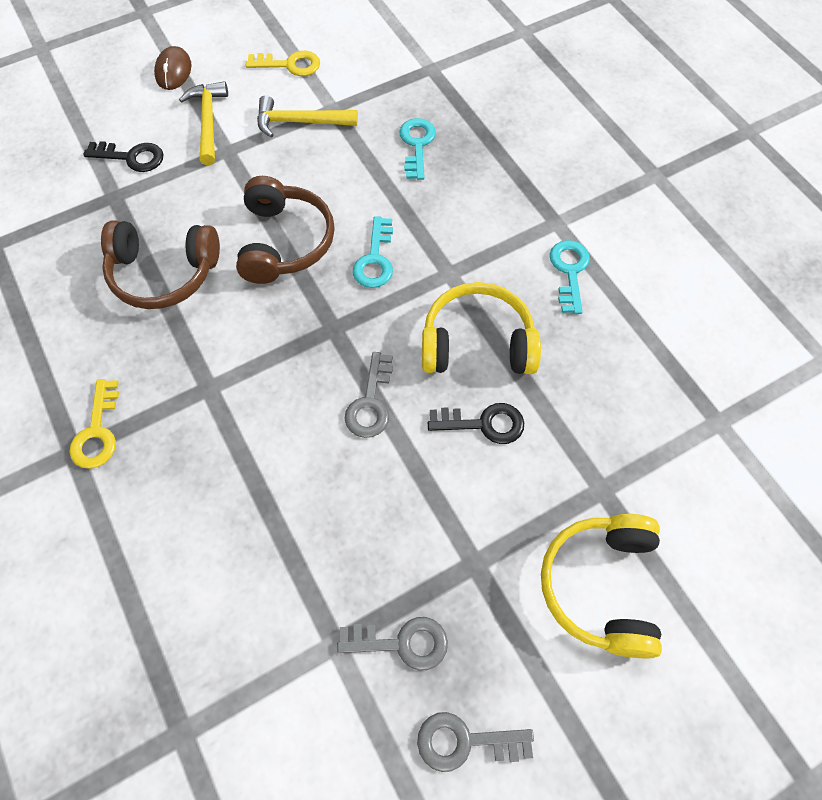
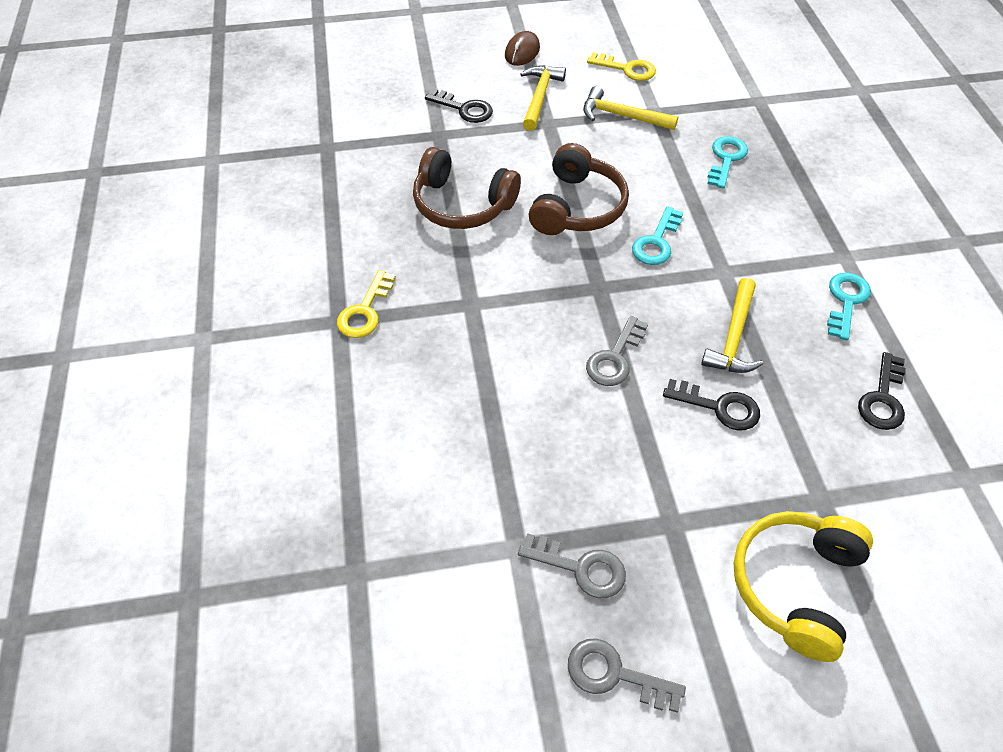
camera: 20 degrees right, 10 degrees down
(477, 343) = (734, 337): yellow headphones -> yellow hammer
(627, 365) = (882, 398): none -> black key

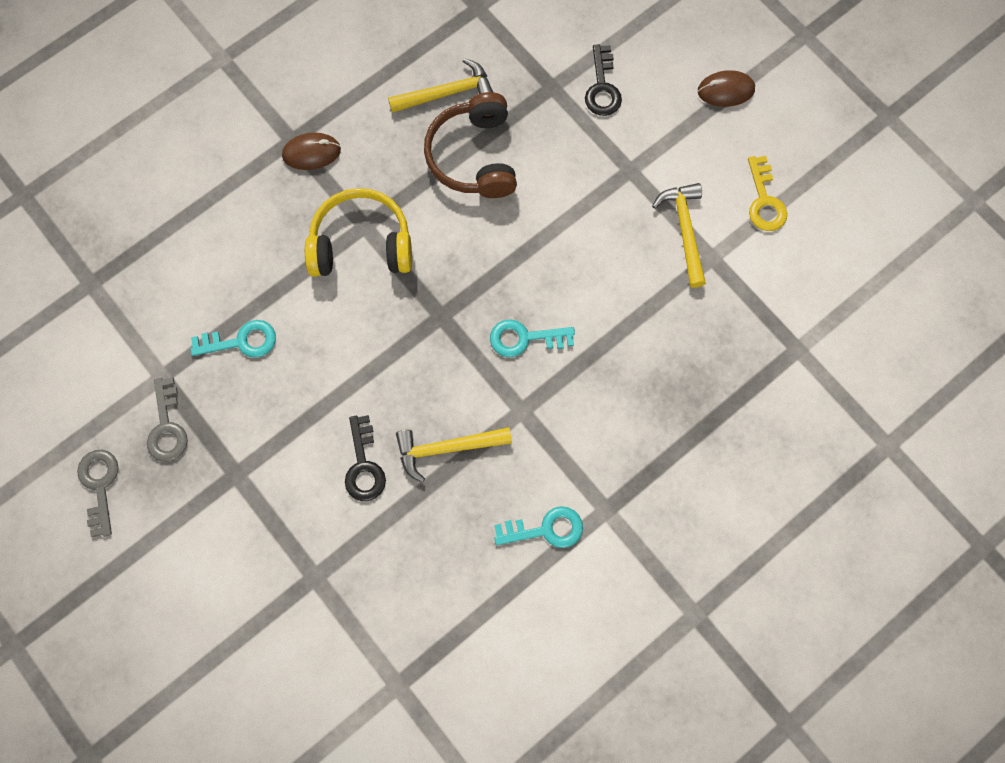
camera: 60 degrees right, 20 degrees up
(365, 311) = (311, 153): yellow key -> brown mouse
(539, 97) = (664, 143): yellow hammer -> yellow hammer (447, 93)
(577, 207) = (529, 252): brown headphones -> none
(615, 358) = (370, 364): grey key -> none
(726, 159) = (680, 353): turquoise key -> turquoise key (241, 341)
(795, 585) = (228, 581): yellow headphones -> yellow headphones (361, 244)
(882, 398) = (445, 594): black key -> none

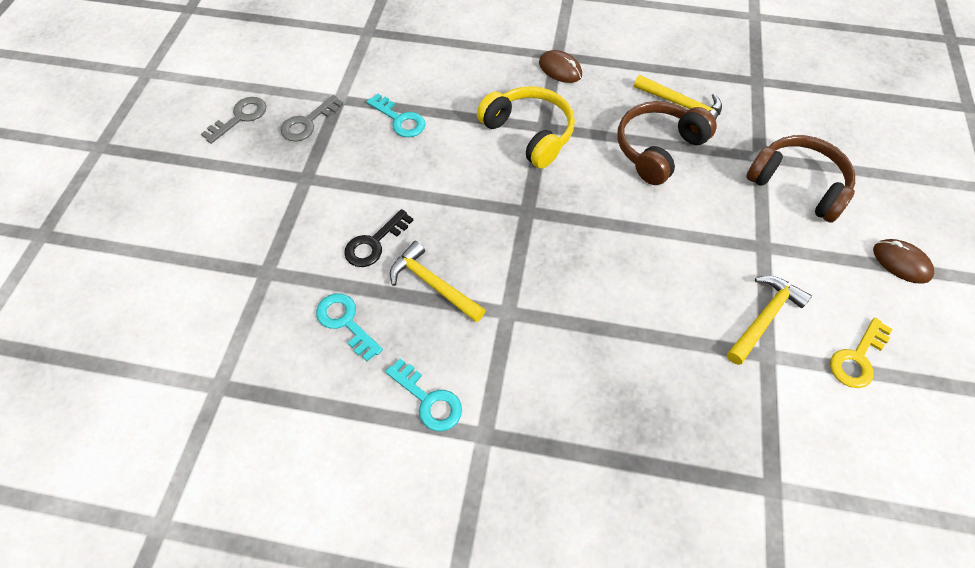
camera: 50 degrees right, 15 degrees down
(524, 338) = (564, 273): turquoise key -> turquoise key (345, 322)
(602, 87) = (798, 184): black key -> brown headphones

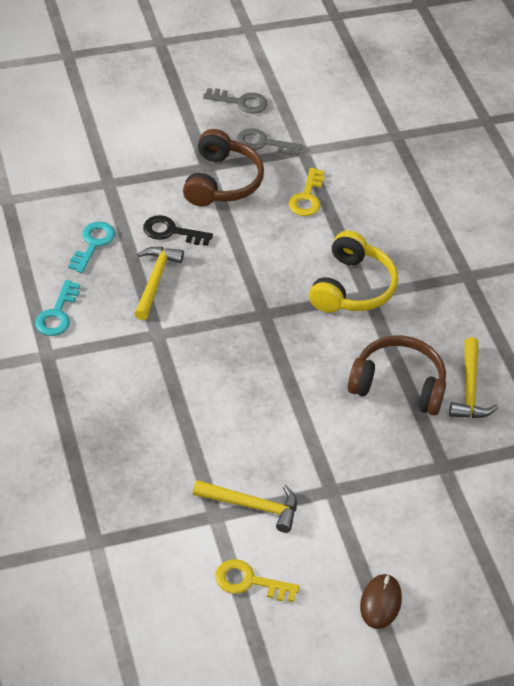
camera: 60 degrees right, 10 degrees down
(400, 120) = (307, 197): turquoise key -> yellow key
(560, 69) = (450, 284): brown mouse -> none
(798, 184) = (427, 503): brown headphones -> brown headphones (222, 181)

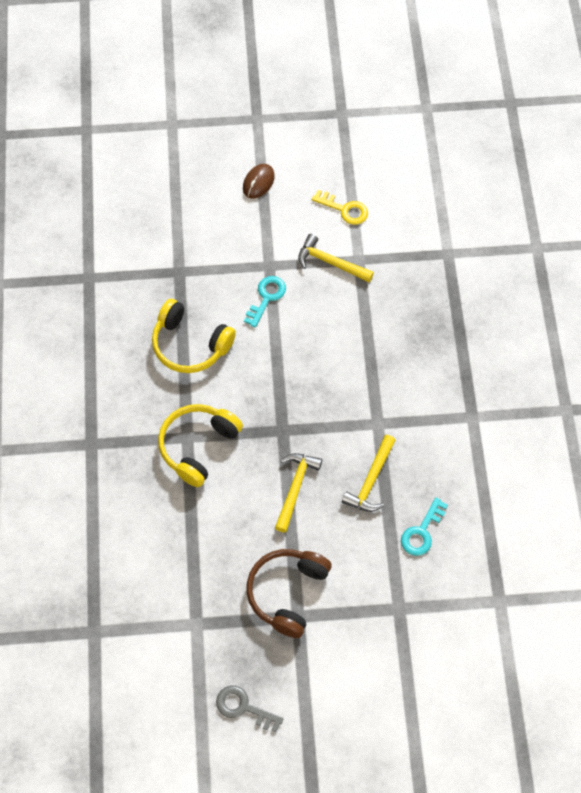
camera: 165 degrees left, 15 degrees up
(57, 314) = (461, 457): turquoise key -> turquoise key (266, 298)
(171, 232) = (347, 535): black key -> none
(263, 143) = (234, 640): grey key -> none
(307, 197) = (209, 559): yellow key -> none
(398, 384) = (190, 345): brown headphones -> yellow headphones
(470, 388) = (133, 332): yellow hammer -> yellow hammer (295, 488)

